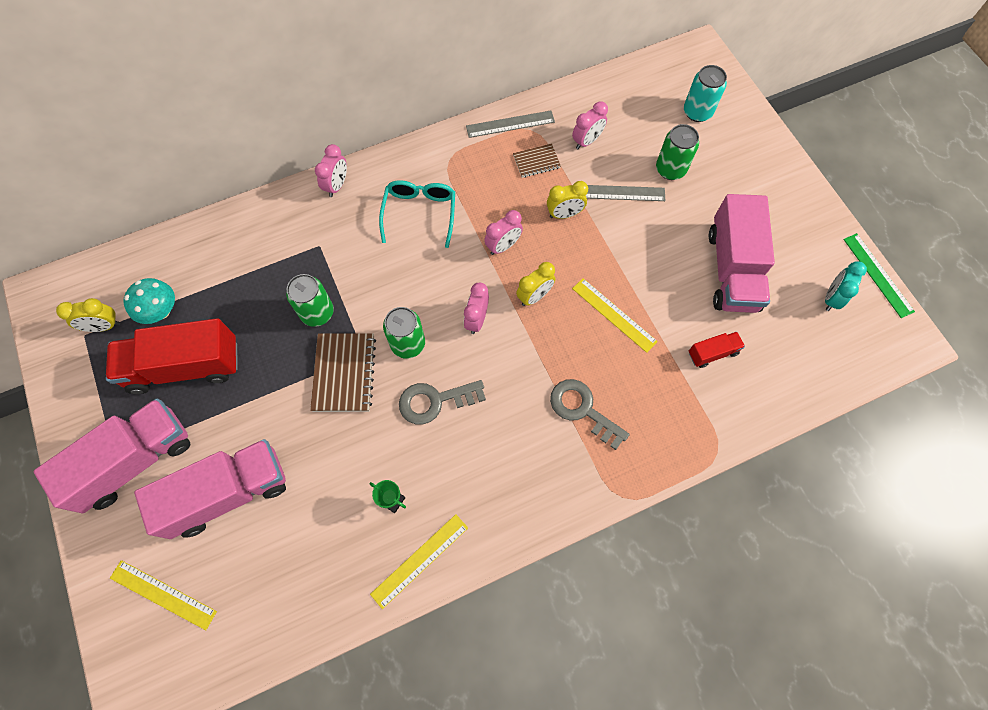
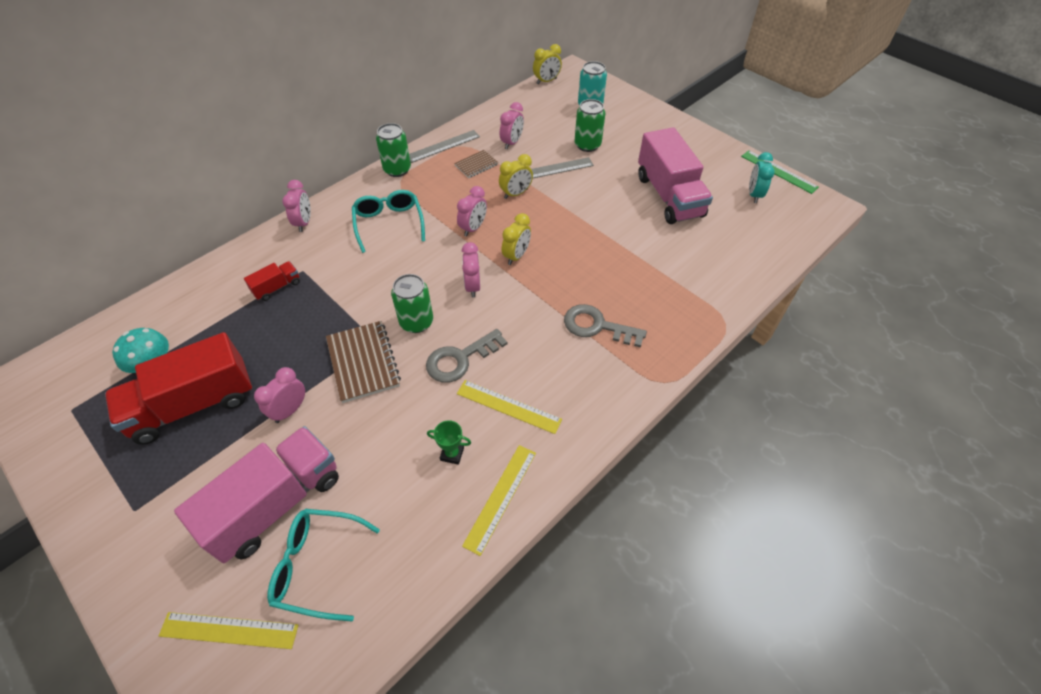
camera: 20 degrees left, 15 degrees down
(104, 326) = (92, 395): yellow clock -> yellow clock (546, 81)
(135, 461) = (159, 507): pink truck -> none
(246, 564) = (317, 565): none -> turquoise glasses
(265, 402) = (290, 410): none -> pink clock
(317, 313) = (319, 322): green can -> green can (397, 169)
(614, 314) = (590, 251): yellow ruler -> yellow ruler (508, 406)
(712, 353) = (684, 255): red truck -> red truck (277, 287)

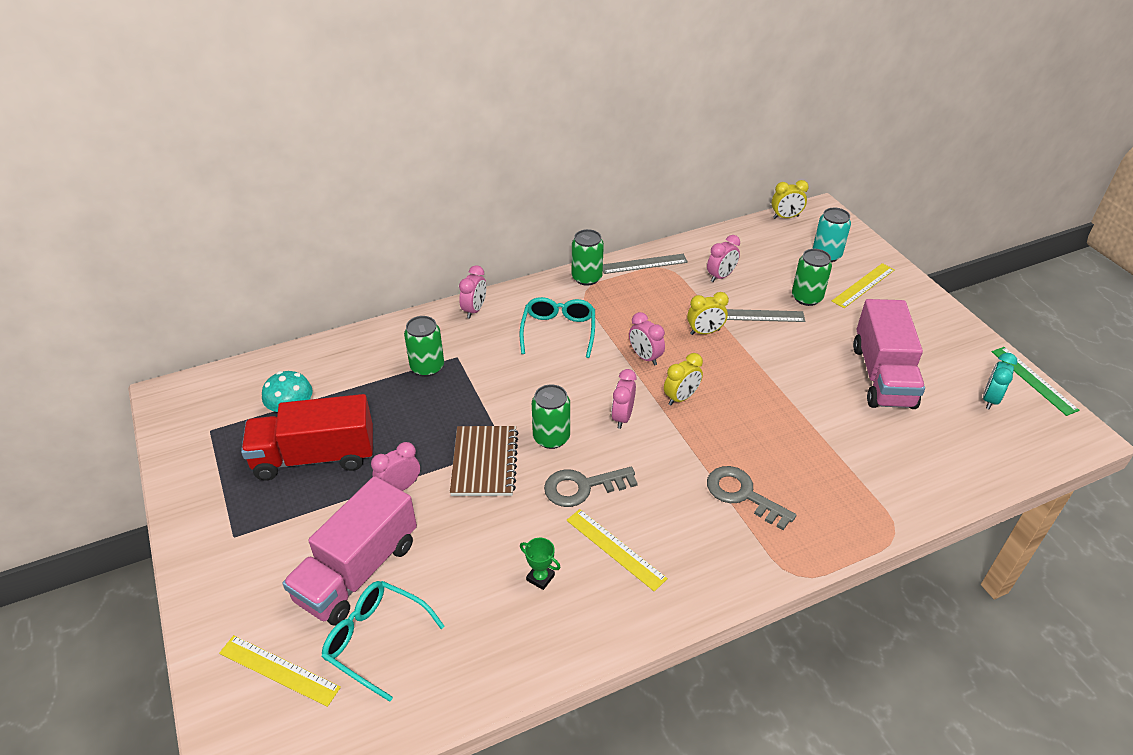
camera: 20 degrees right, 10 degrees down
(276, 504) = (357, 571): pink truck -> pink truck turned 150 degrees clockwise
(277, 287) = (427, 367): red truck -> green can
(473, 228) = (645, 357): pink clock -> pink clock turned 90 degrees clockwise
(476, 165) = (672, 292): brown notebook -> none
(500, 497) = (574, 636): yellow ruler -> yellow ruler (863, 285)

